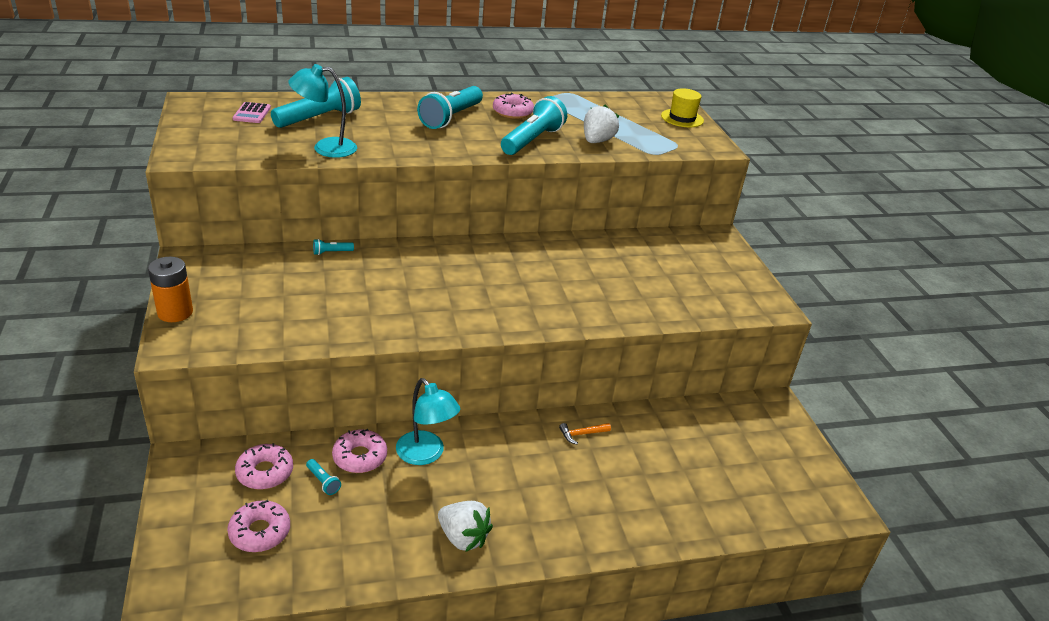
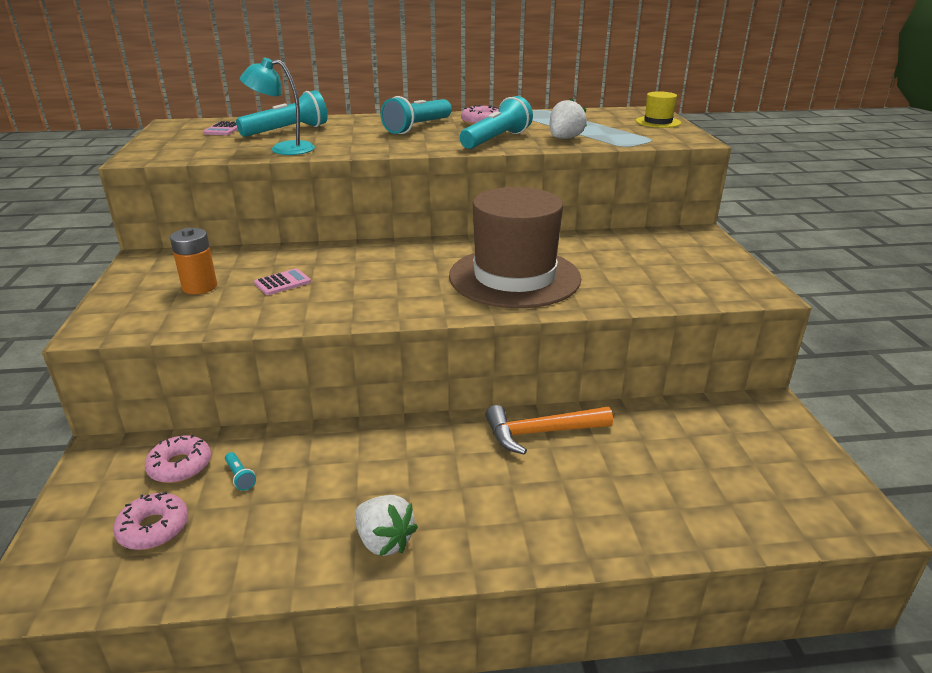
camera: 10 degrees right, 5 degrees down
(175, 312) = (108, 301): orange battery -> orange battery (200, 287)
(332, 252) = (286, 251): turquoise flashlight -> none
(339, 292) = (282, 283): none -> pink calculator
(360, 457) = (287, 452): pink donut -> none
(426, 454) = (360, 451): turquoise lamp -> none
(555, 287) = (514, 277): none -> brown hat
(582, 434) = (541, 433): orange hammer -> orange hammer, size x2.15

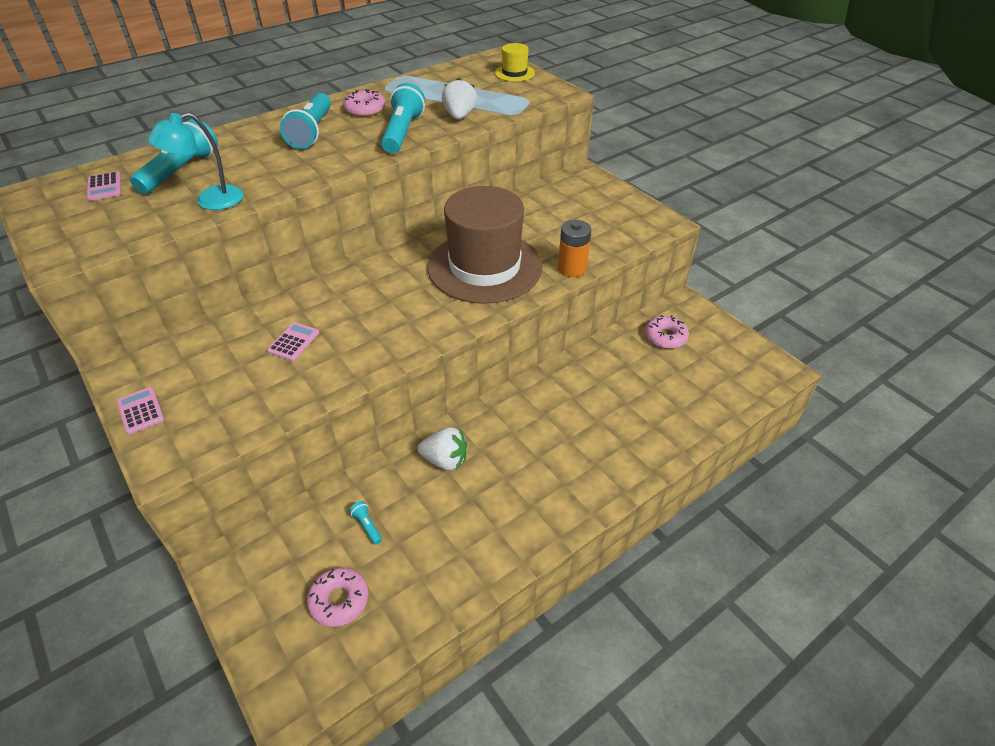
camera: 30 degrees left, 15 degrees up
(121, 291) = (141, 411): none -> pink calculator
(180, 466) = (307, 541): pink donut -> pink donut (665, 337)
(200, 287) = (217, 375): orange battery -> orange battery (572, 268)
(240, 477) = (367, 526): turquoise flashlight -> turquoise flashlight turned 150 degrees counterclockwise
(384, 541) = (519, 523): white strawberry -> white strawberry (445, 460)
(541, 433) = (558, 388): orange hammer -> none

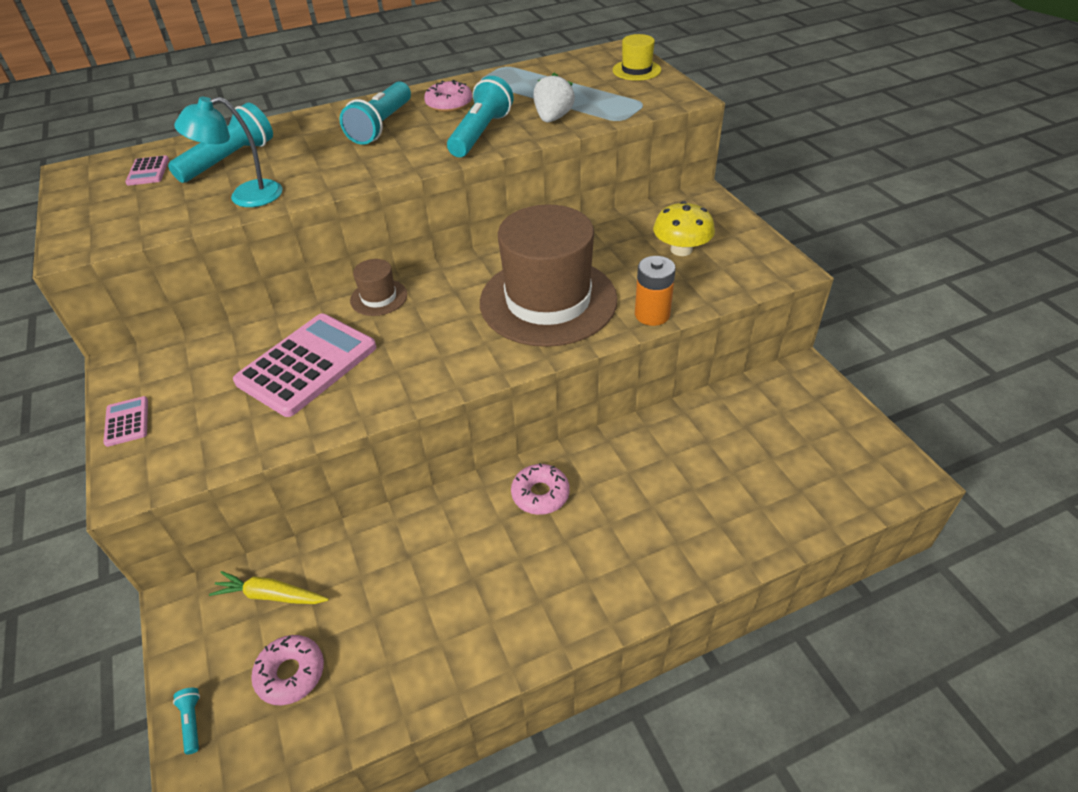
camera: 15 degrees right, 0 degrees up
(293, 342) = (307, 365): pink calculator -> pink calculator, size x2.28
(300, 542) = (270, 595): none -> yellow carrot
(338, 279) = (379, 297): none -> brown hat
(367, 526) = (347, 590): turquoise flashlight -> turquoise flashlight (192, 722)
(445, 460) = (457, 526): white strawberry -> none
(579, 216) = (681, 249): none -> yellow mushroom
(665, 337) = (767, 411): pink donut -> pink donut (540, 494)

